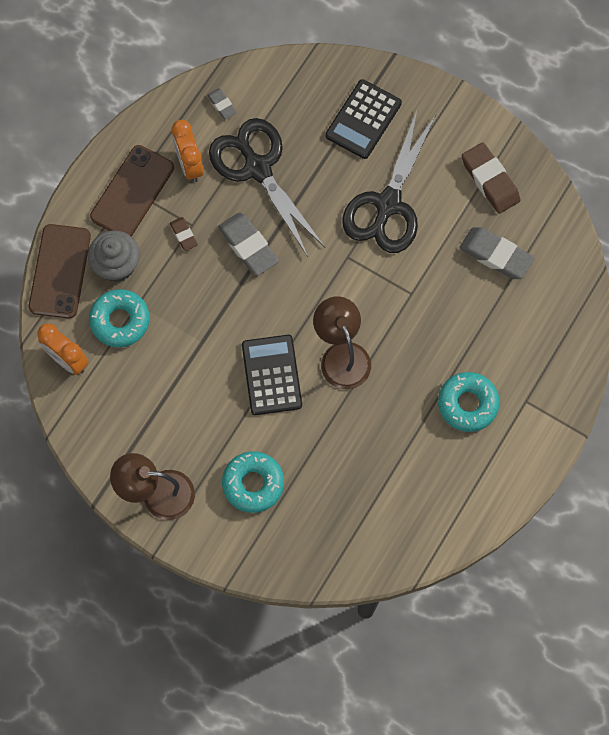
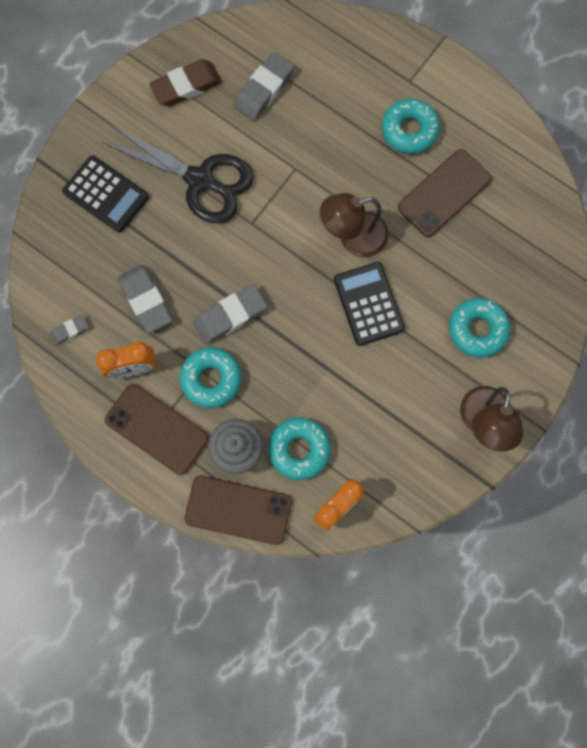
camera: 85 degrees left, 5 degrees up
(184, 235) = (211, 379): brown eraser -> turquoise donut
(258, 168) = (146, 300): black scissors -> grey eraser
(271, 375) = (368, 304): black calculator -> black calculator turned 75 degrees clockwise
(399, 443) = (444, 193): none -> brown phone

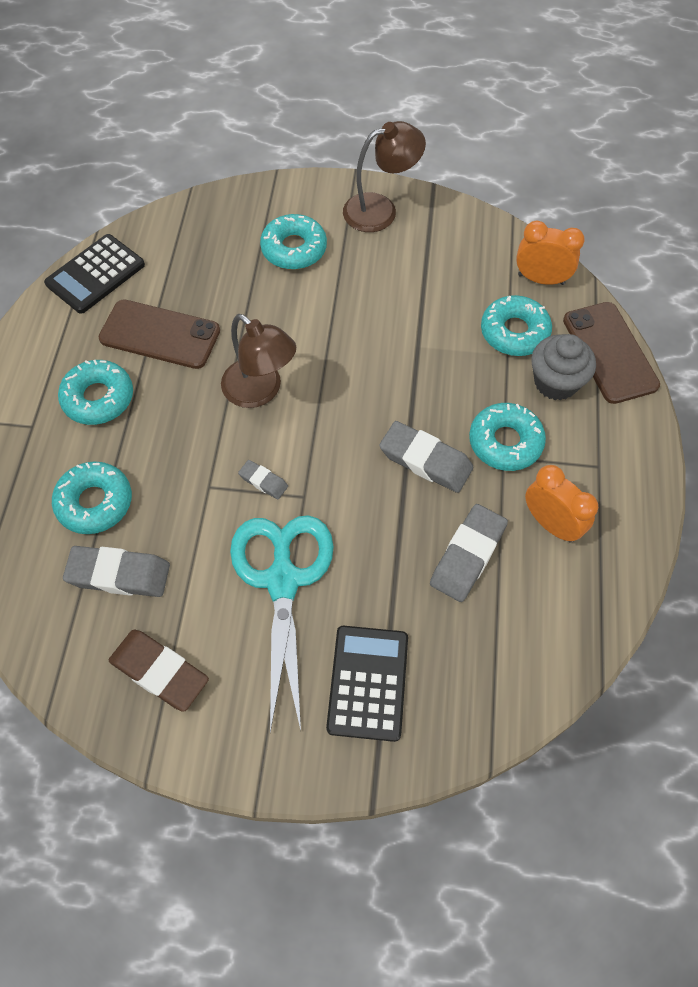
camera: 120 degrees left, 15 degrees down
(70, 331) = (561, 618): grey eraser -> grey eraser (263, 481)
(157, 429) = (594, 464): brown phone -> none
(200, 180) = (283, 580): black scissors -> turquoise scissors
(325, 96) = (95, 502): none -> turquoise donut
(368, 304) = (326, 344): black calculator -> black calculator (95, 274)

